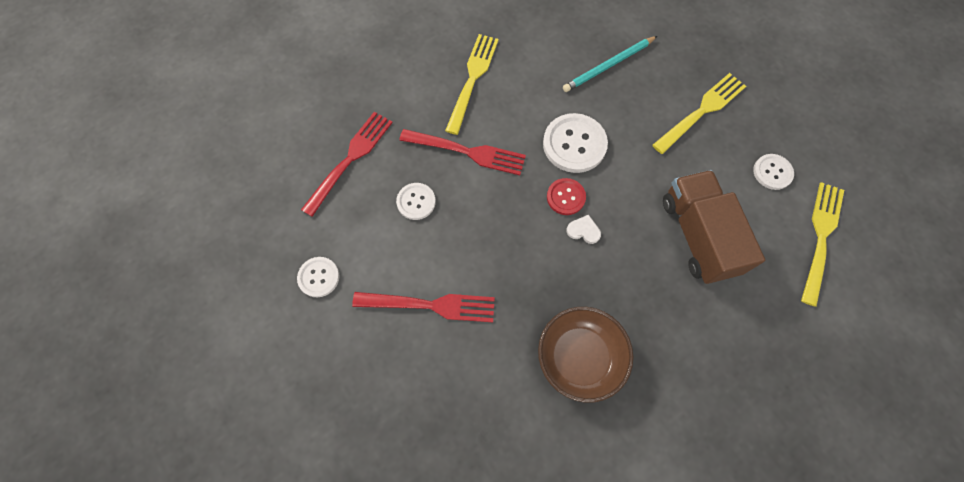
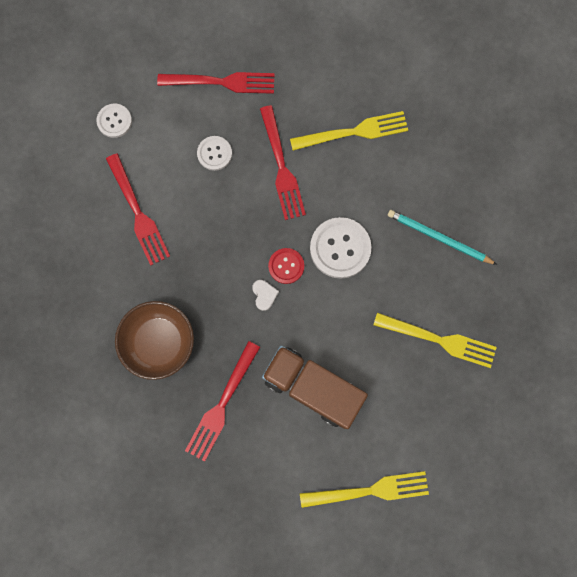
camera: 60 degrees right, 10 degrees up
(676, 328) = (222, 404): none -> red fork
(698, 235) = (312, 388): brown truck -> brown truck turned 105 degrees counterclockwise
(772, 172) = (411, 426): white button -> none

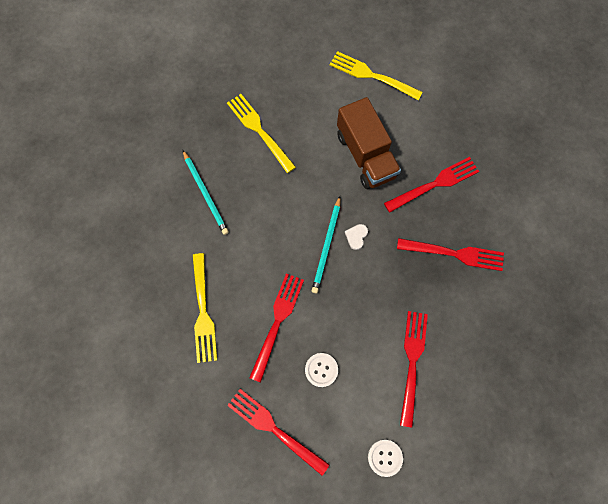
camera: 145 degrees left, 5 degrees down
(158, 342) = (454, 253): brown bowl -> red fork
(286, 266) = (326, 246): red button -> turquoise pencil
(340, 248) = (279, 232): white button -> none
(354, 132) = (203, 311): yellow fork -> yellow fork turned 120 degrees counterclockwise

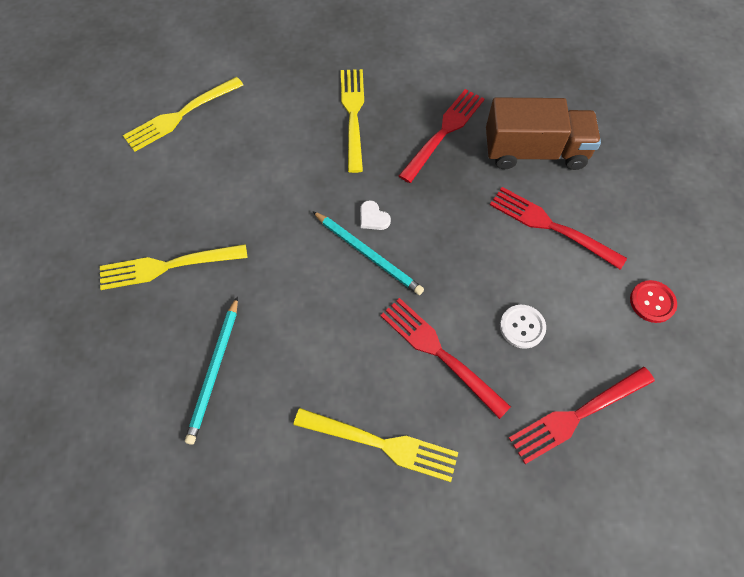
camera: 65 degrees left, 10 degrees down
(205, 194) = (214, 371): turquoise pencil -> turquoise pencil turned 105 degrees clockwise
(365, 155) = (277, 165): brown truck -> brown truck (534, 151)
(385, 457) = (652, 302): white button -> red button
(434, 184) = (353, 114): red fork -> yellow fork

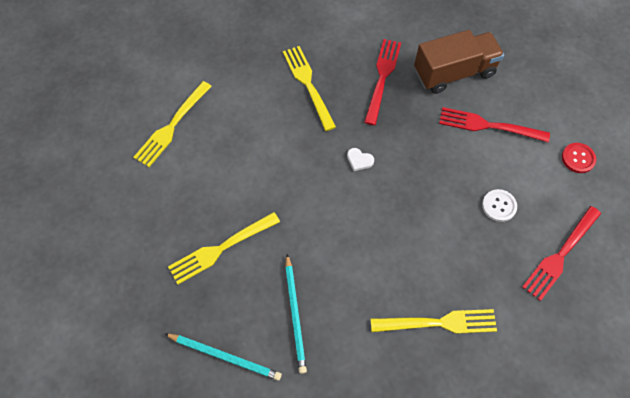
camera: 20 degrees left, 0 degrees up
(368, 254) = (368, 189): turquoise pencil -> turquoise pencil (225, 357)
(439, 353) = (450, 244): red fork -> none

